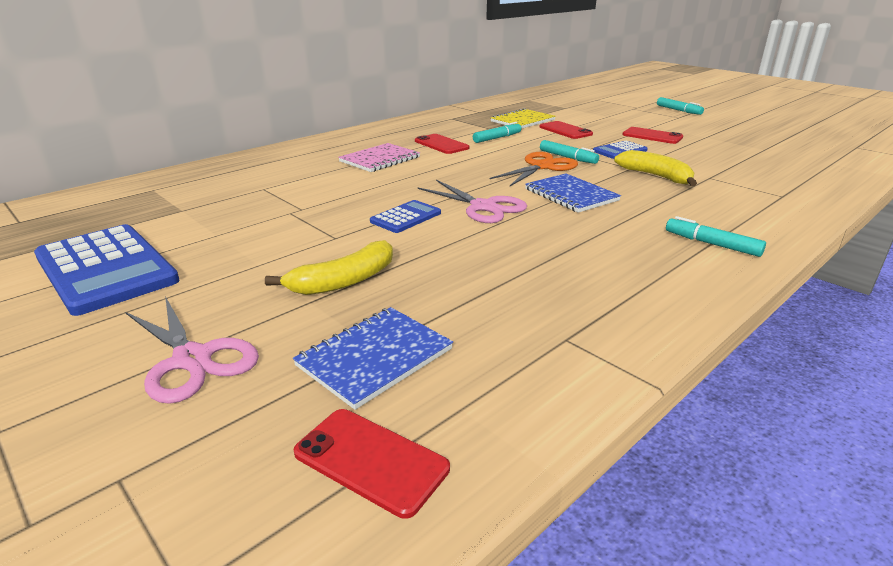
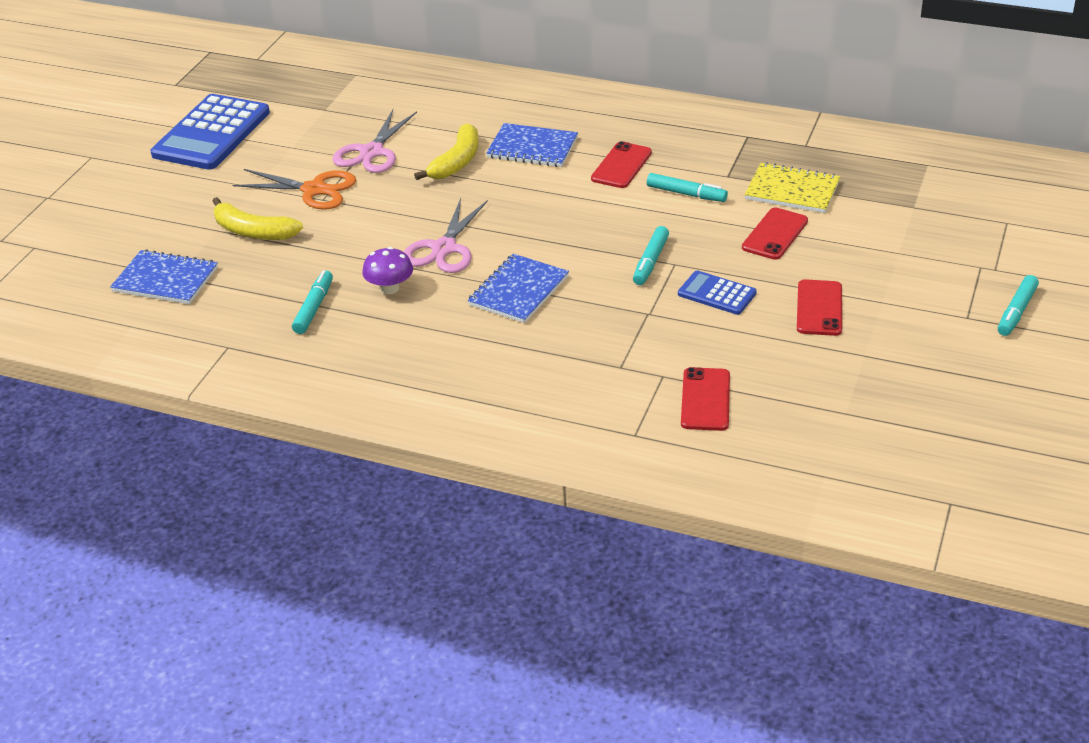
camera: 65 degrees right, 10 degrees up
(192, 359) = (130, 219): pink scissors -> pink scissors (372, 152)
(371, 460) = (77, 311): red phone -> red phone (705, 399)
(380, 159) = (532, 148): pink notebook -> blue notebook
(406, 217) = (388, 216): blue calculator -> none
(524, 236) = (389, 288): none -> purple mushroom
(542, 167) = (598, 252): orange scissors -> orange scissors (314, 190)
(656, 176) = (632, 336): yellow banana -> yellow banana (456, 162)
(712, 244) = (446, 395): turquoise marker -> turquoise marker (314, 308)

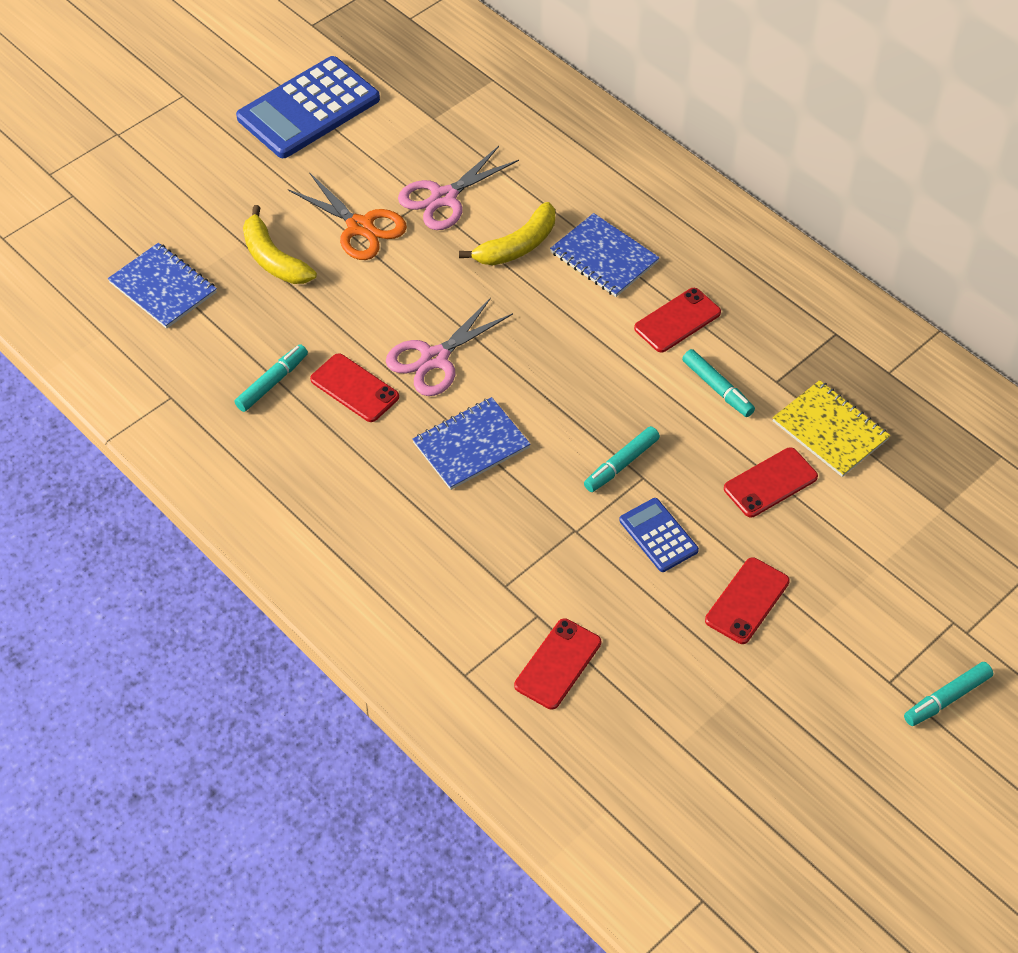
camera: 25 degrees right, 15 degrees up
(389, 288) = (354, 388): purple mushroom -> red phone

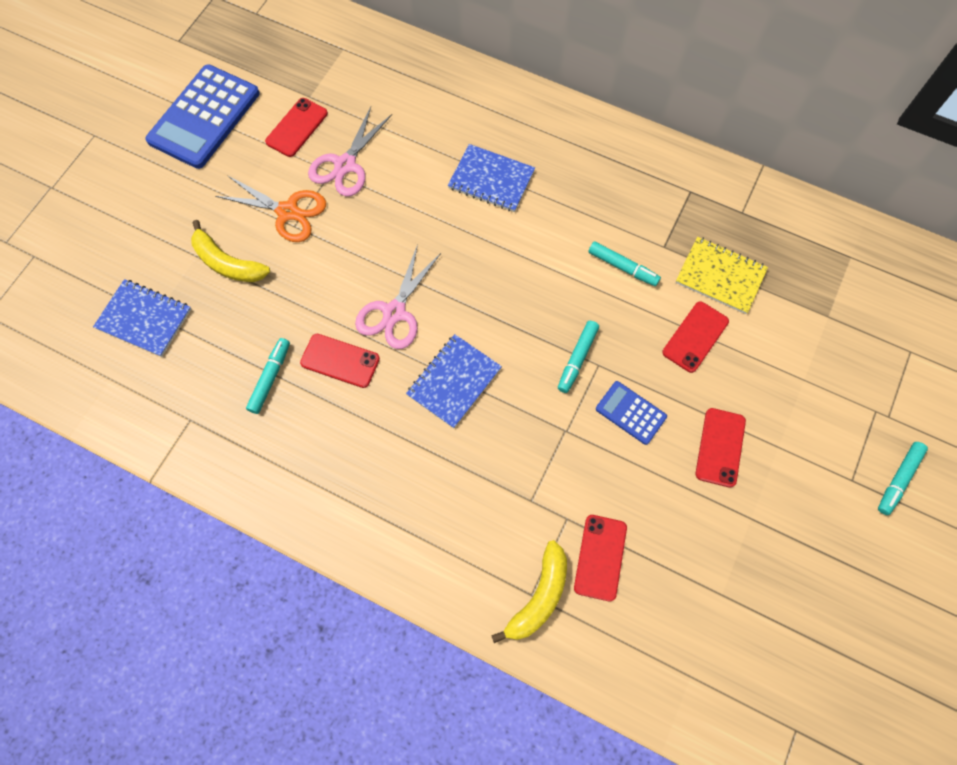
camera: 20 degrees left, 15 degrees up
(517, 246) = (420, 190): yellow banana -> yellow banana (539, 596)
(677, 320) = (569, 217): red phone -> red phone (297, 127)

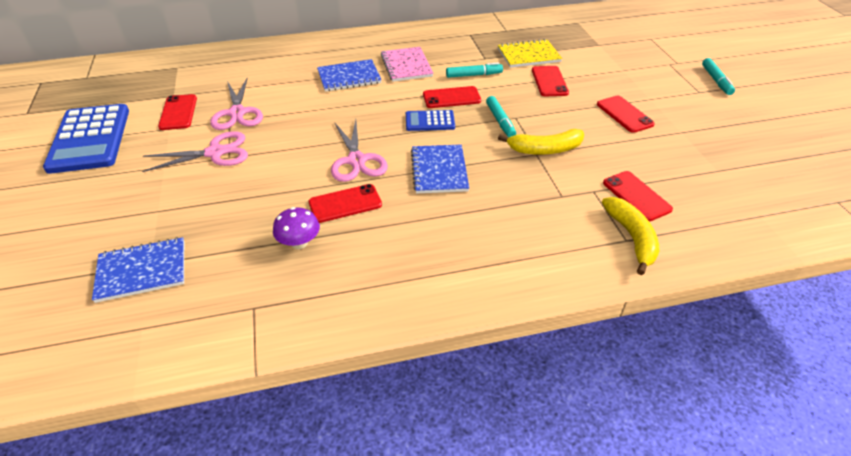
camera: 40 degrees left, 25 degrees down
(227, 263) = (191, 201): yellow banana -> yellow banana (545, 149)
(270, 378) = (299, 243): turquoise marker -> purple mushroom
(287, 211) = (215, 153): orange scissors -> pink scissors
(563, 287) = (451, 98): none -> red phone
(566, 200) = (406, 65): none -> pink notebook
(630, 413) = (560, 126): blue calculator -> blue calculator (430, 121)

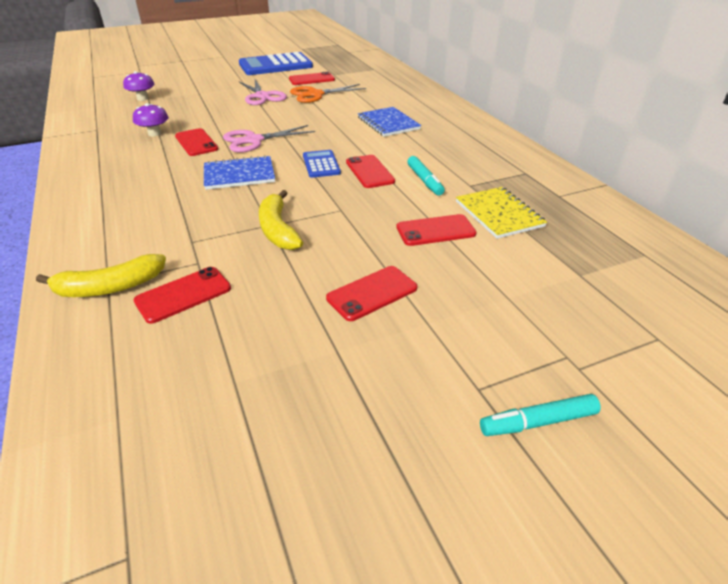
camera: 80 degrees right, 5 degrees down
(142, 271) = (142, 98): blue notebook -> purple mushroom
(237, 113) = (315, 94): pink scissors -> orange scissors
(406, 65) = (425, 145): pink notebook -> none
(500, 121) = (330, 201): turquoise marker -> none

